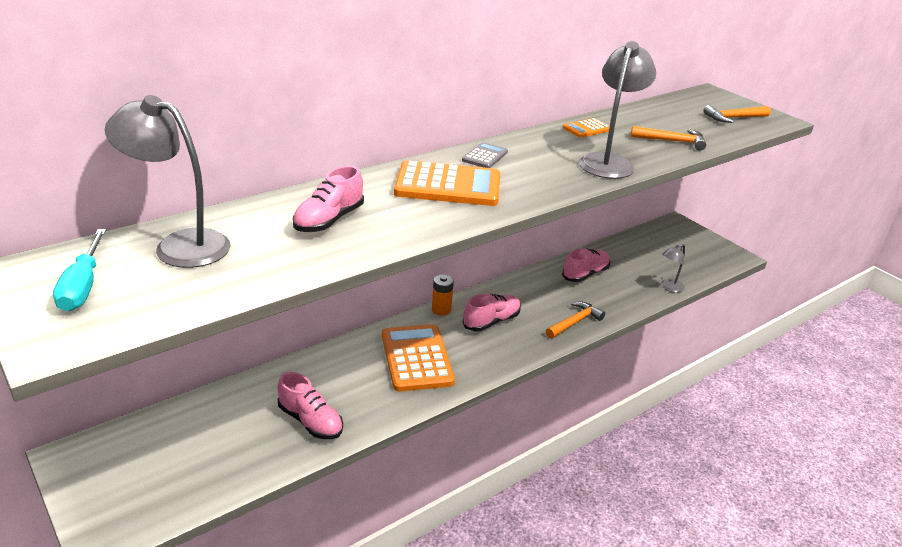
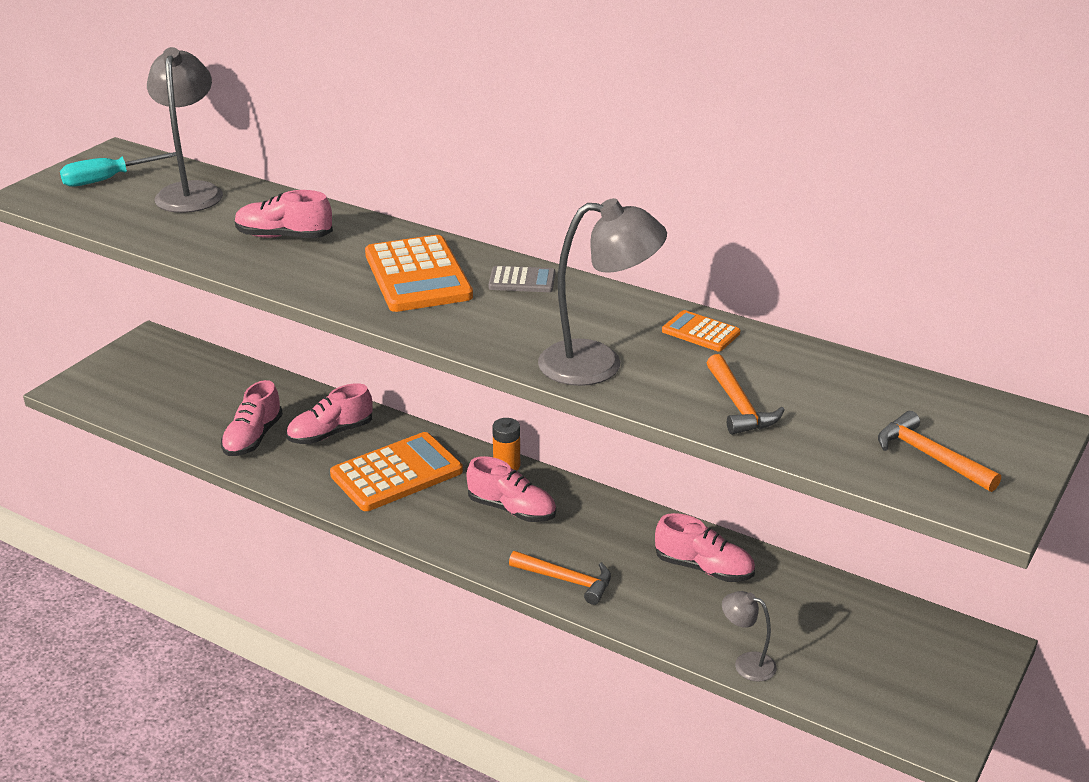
camera: 70 degrees right, 0 degrees up
(339, 377) = (330, 433): none -> pink shoe

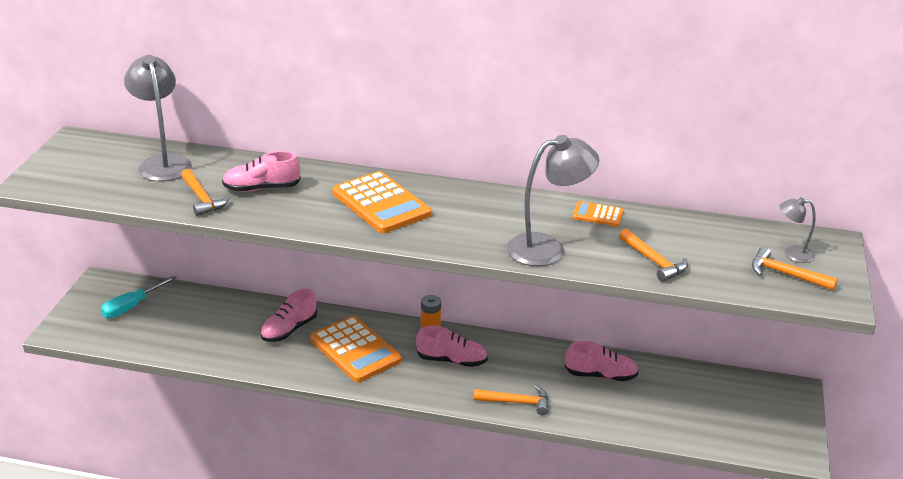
camera: 20 degrees left, 0 degrees up
(107, 180) = (87, 162): turquoise screwdriver -> turquoise screwdriver (131, 307)
(205, 238) = (202, 198): none -> orange hammer
(253, 438) = (232, 344): pink shoe -> none
(396, 473) = (355, 350): orange calculator -> orange calculator turned 105 degrees clockwise
(522, 280) = (456, 196): grey calculator -> none
(746, 663) = (661, 433): grey lamp -> grey lamp (792, 254)

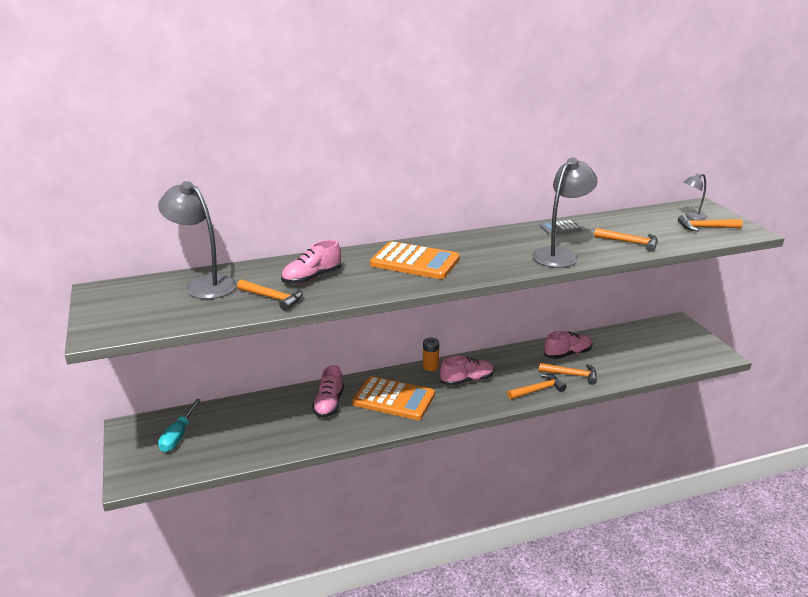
camera: 30 degrees left, 5 degrees down
(575, 401) = (571, 375): none -> orange hammer
(597, 214) = (560, 228): orange calculator -> grey calculator

